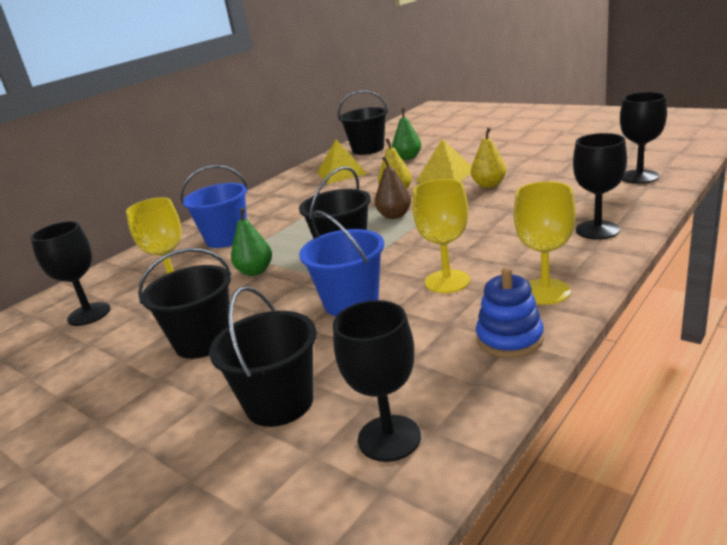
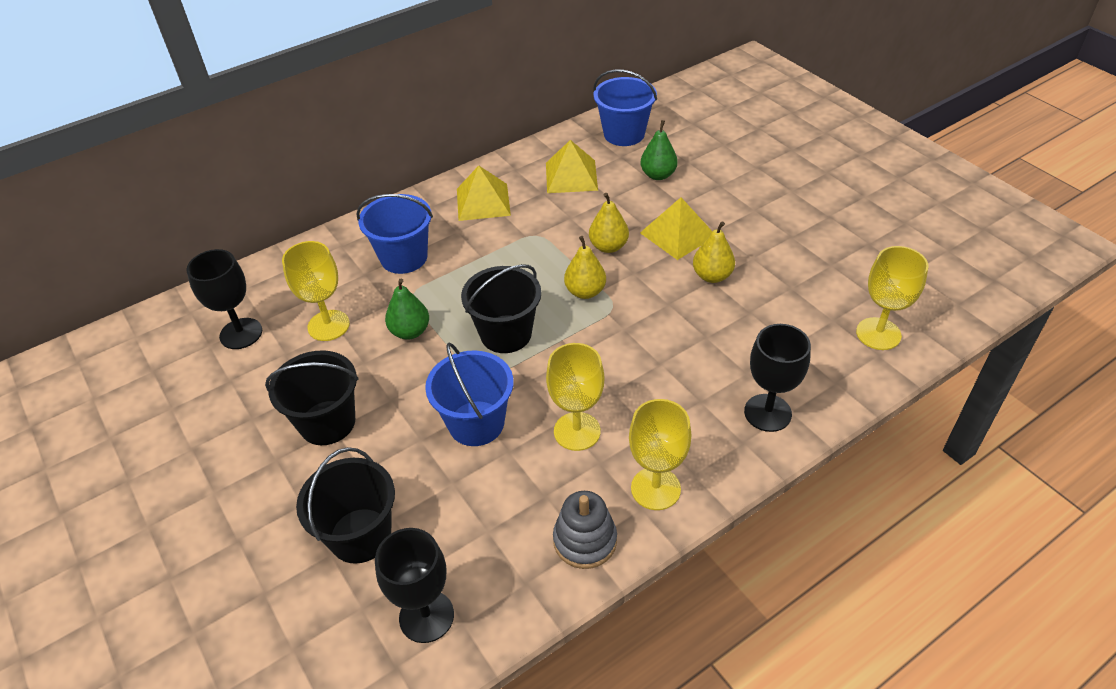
camera: 15 degrees right, 20 degrees up
(278, 199) = (483, 202): none -> yellow pyramid
(368, 149) = (624, 134): black bucket -> blue bucket
(394, 215) = (585, 291): brown pear -> yellow pear
(509, 339) = (585, 540): blue stacking toy -> grey stacking toy
(639, 177) = (878, 334): black goblet -> yellow goblet

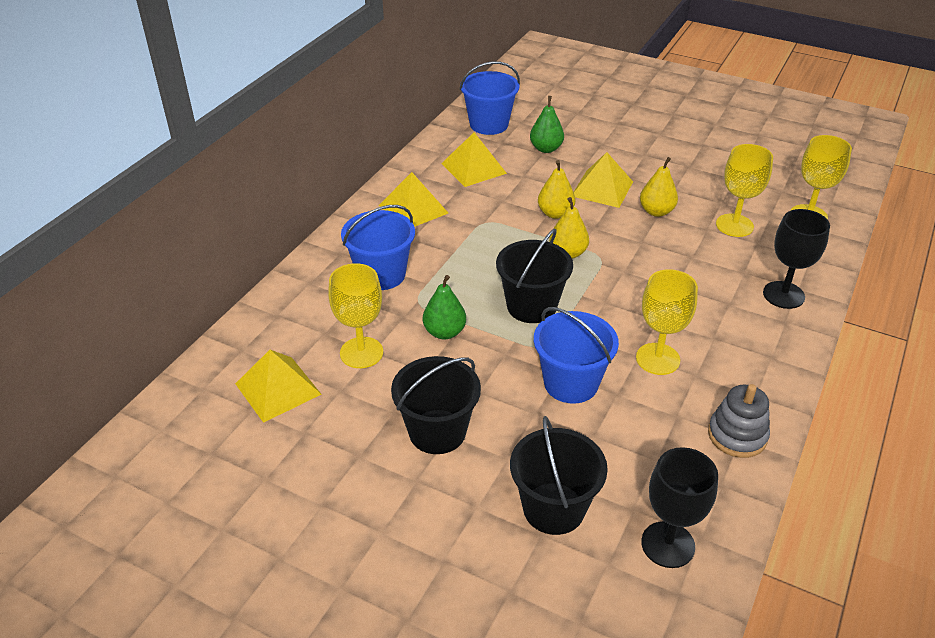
camera: 30 degrees left, 5 degrees down
(241, 333) = (277, 389): black goblet -> yellow pyramid
(655, 488) = (754, 377): yellow goblet -> yellow goblet (734, 225)

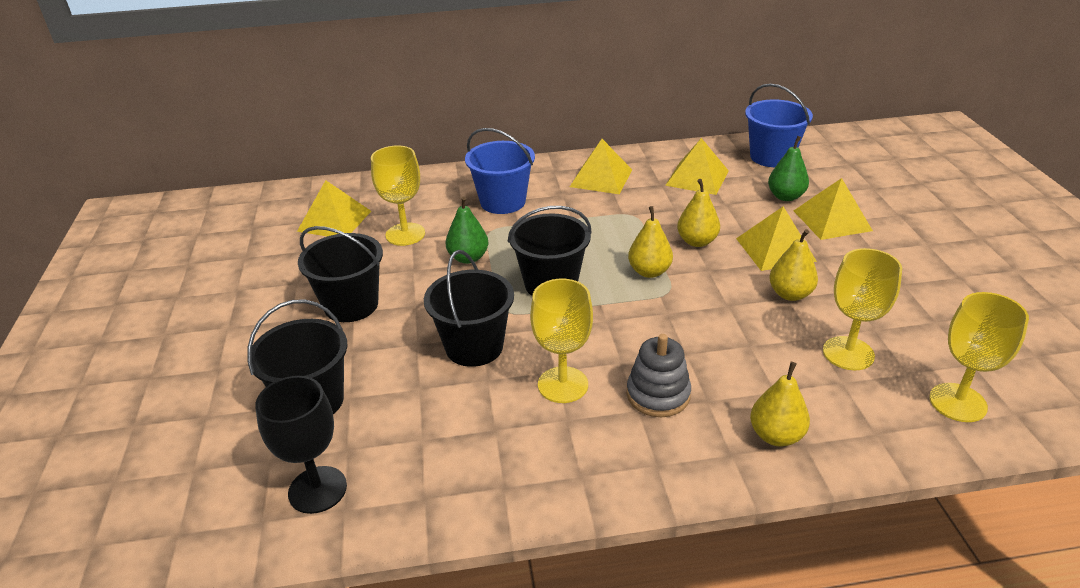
camera: 55 degrees right, 5 degrees down
(571, 383) = (474, 347): blue bucket -> black bucket
(595, 149) = (832, 220): none -> yellow pyramid
(737, 435) = (506, 483): grey stacking toy -> grey stacking toy (658, 395)
(783, 295) = (776, 436): black goblet -> yellow pear

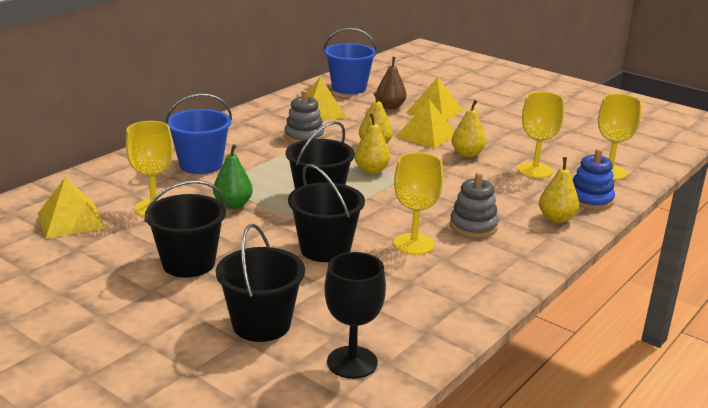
camera: 45 degrees left, 10 degrees down
(601, 178) = (253, 130): yellow pyramid -> none
(639, 203) = (304, 136): none -> grey stacking toy
(785, 196) = (390, 107): green pear -> brown pear
(865, 431) = (590, 199): none -> blue stacking toy

